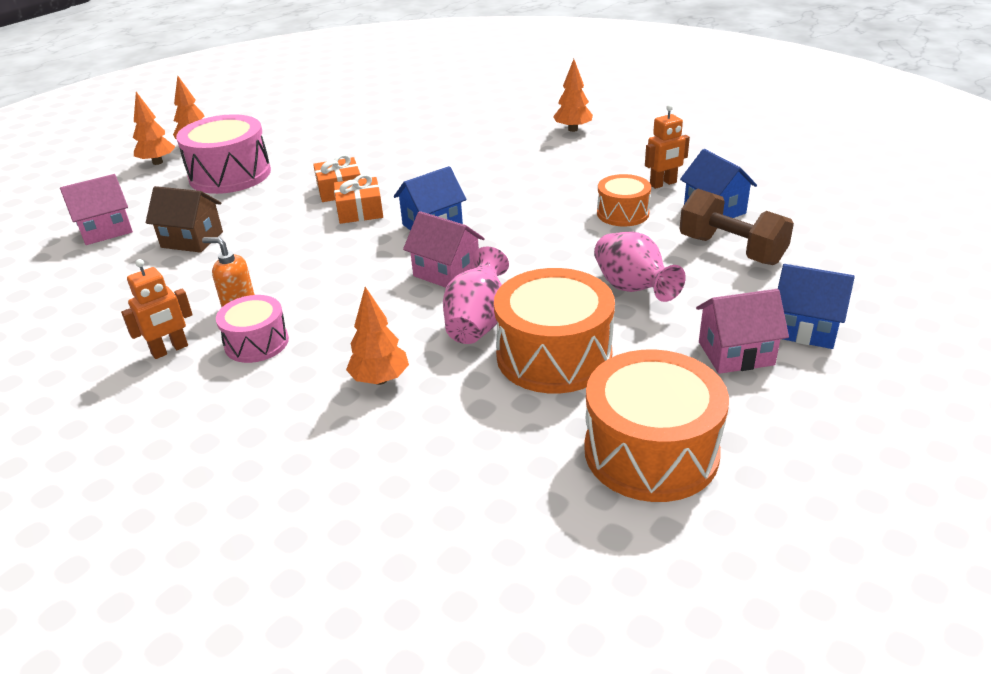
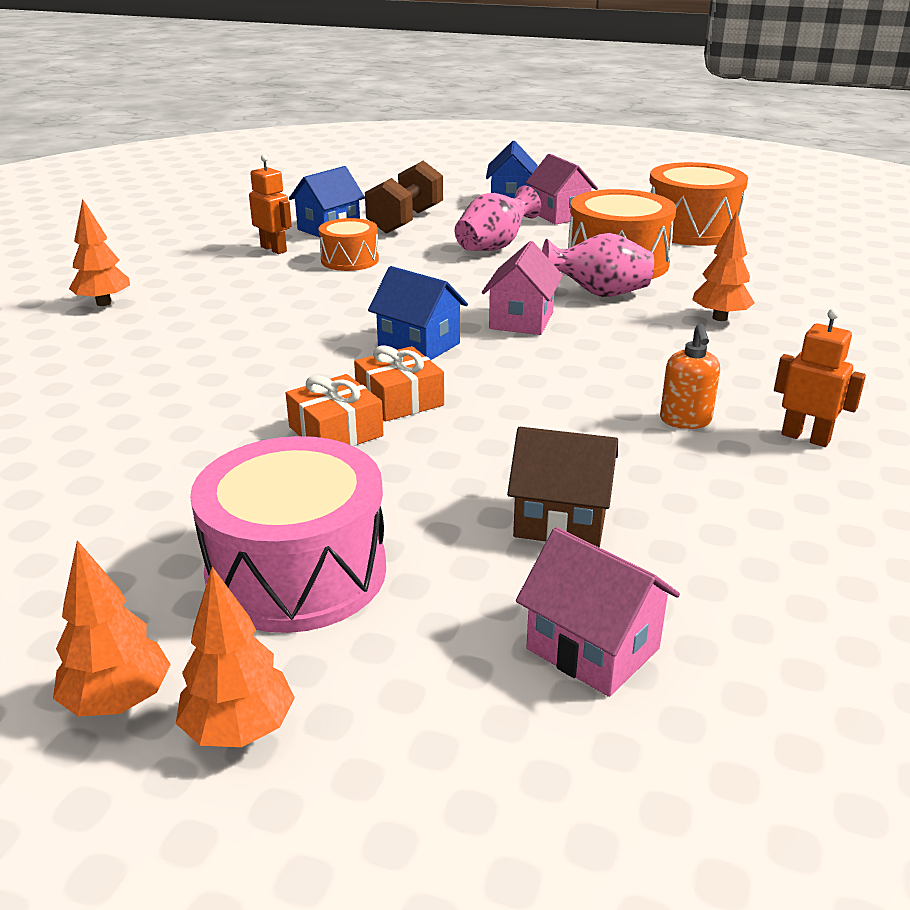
camera: 110 degrees left, 5 degrees down
(192, 240) = (560, 521): brown house -> brown house turned 75 degrees counterclockwise
(256, 343) = (736, 389): pink drum -> none

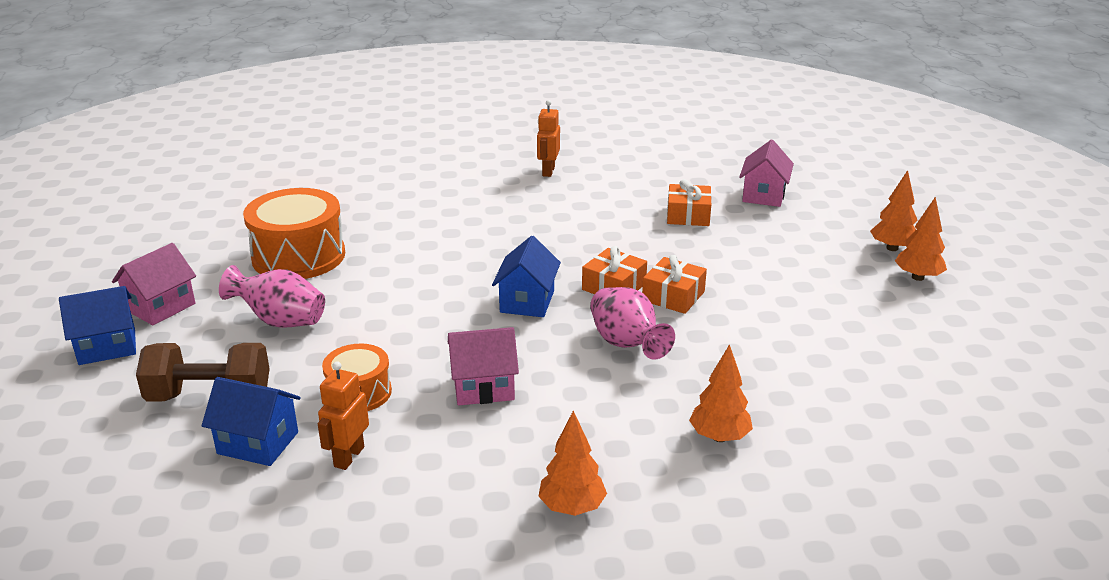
camera: 115 degrees left, 0 degrees up
(296, 572) = (801, 266): pink drum -> none
(521, 320) = (451, 272): pink house -> pink house (483, 387)
(560, 521) = (688, 215): brown house -> orange gift
(598, 294) = (377, 253): pink vase -> pink vase (626, 344)
(685, 421) = (557, 200): orange soap dispenser -> none
(691, 229) = (191, 237): orange drum -> none
(720, 318) = (397, 206): orange tree -> orange tree (719, 437)

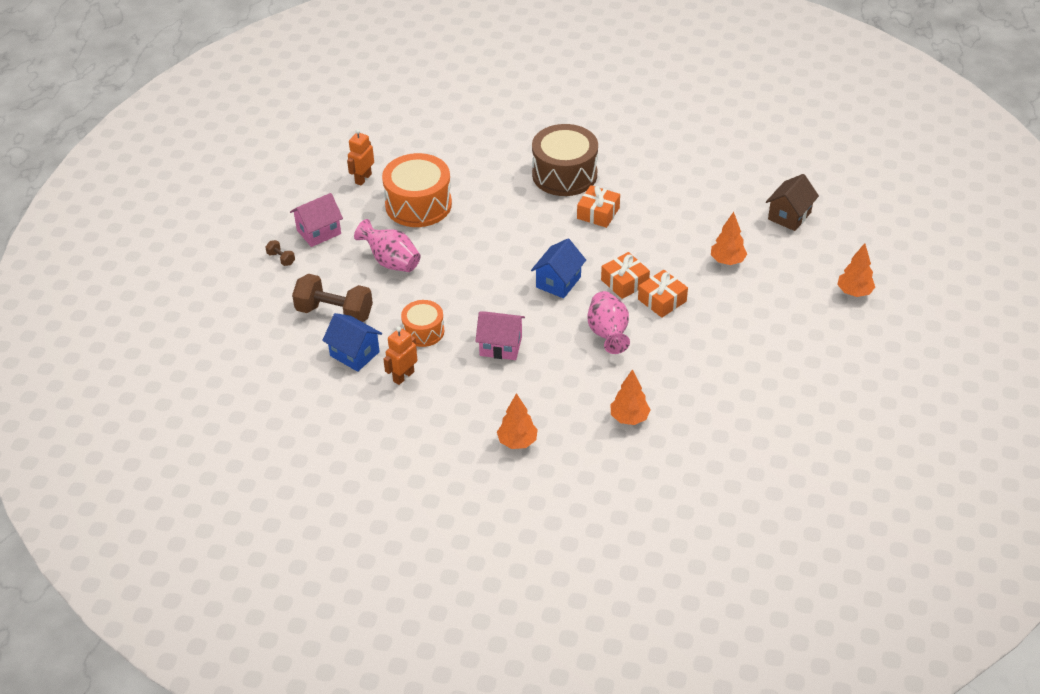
camera: 20 degrees right, 15 degrees up
(107, 347) = (281, 259): blue house -> brown dumbbell
(478, 200) = (564, 174): none -> brown drum
(548, 171) = (632, 153): orange robot -> orange robot (363, 179)
(688, 215) = (717, 224): orange gift -> orange gift (598, 213)
(763, 195) = (789, 216): pink house -> brown house
(917, 277) = (853, 324): orange tree -> orange tree (727, 261)

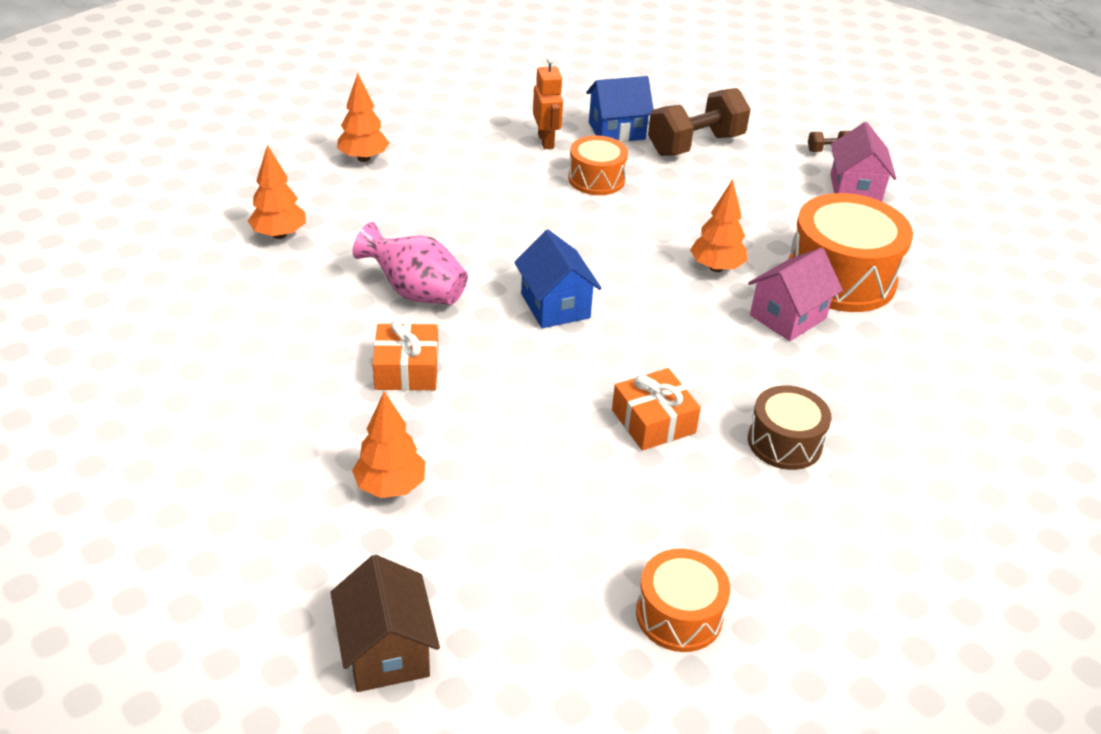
camera: 125 degrees right, 5 degrees down
(363, 179) = (943, 262): orange robot -> none
(391, 261) = (743, 210): pink vase -> none
(500, 346) = (506, 212): pink house -> pink house (788, 317)
(564, 174) = (784, 442): brown drum -> brown drum, size x0.57
(624, 282) = (483, 359): orange gift -> none
(685, 162) = (679, 615): none -> orange drum
(854, 292) = (133, 584): orange tree -> orange tree (716, 267)

